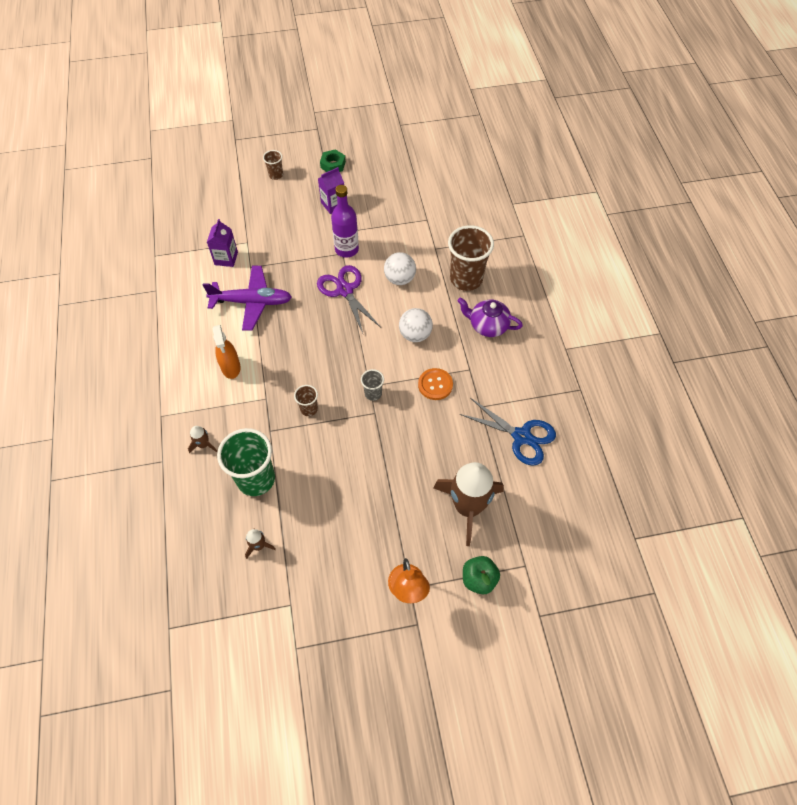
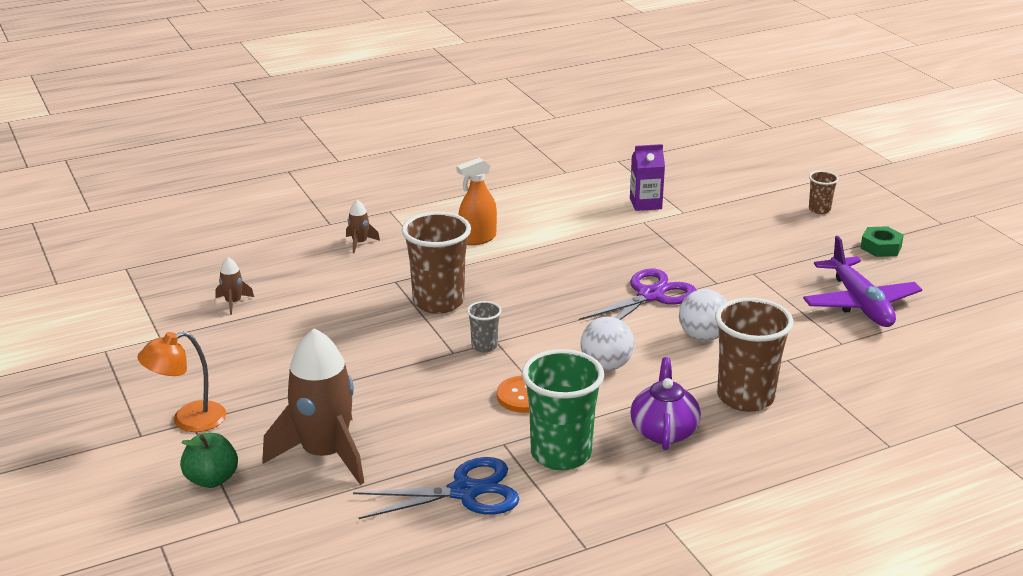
camera: 75 degrees right, 30 degrees down
(252, 302) = (586, 233): purple plane -> purple plane (860, 304)
(256, 479) = (323, 284): green cup -> green cup (561, 454)
(309, 409) = (438, 302): brown cup -> brown cup, size x2.08
(333, 204) = (803, 260): purple carton -> none
(346, 249) = (726, 285): purple bottle -> none
(521, 436) = (464, 492): blue scissors -> blue scissors turned 120 degrees counterclockwise

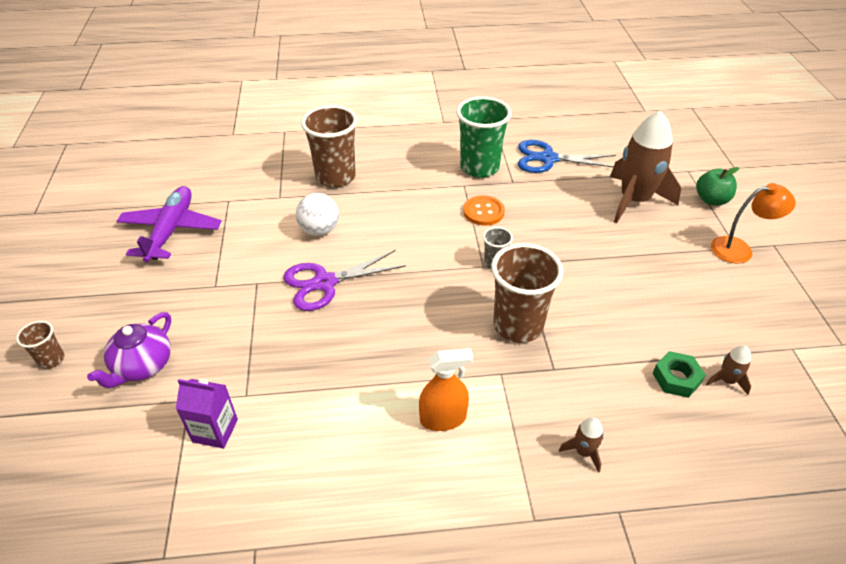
camera: 160 degrees left, 15 degrees up
(606, 365) = (410, 222): white ball -> none
(664, 431) = (406, 167): purple teapot -> purple teapot (142, 366)
(881, 247) = (71, 287): green nut -> green nut (676, 378)

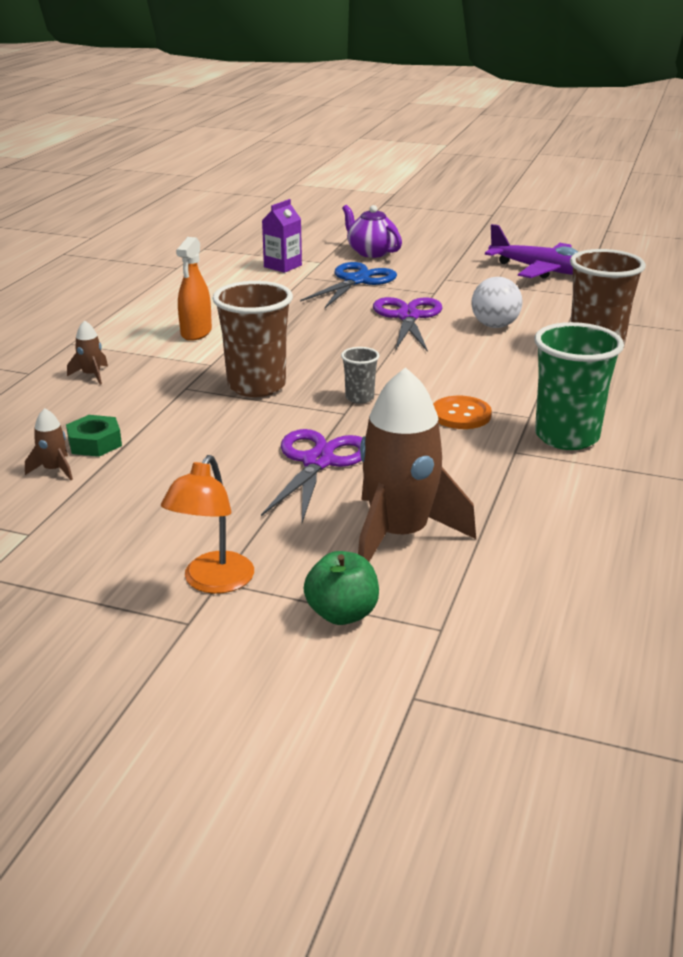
camera: 115 degrees right, 15 degrees down
(51, 360) = (407, 231): brown cup -> none
(548, 159) = (560, 497): blue scissors -> blue scissors (356, 281)
(594, 253) = (318, 462): none -> purple scissors

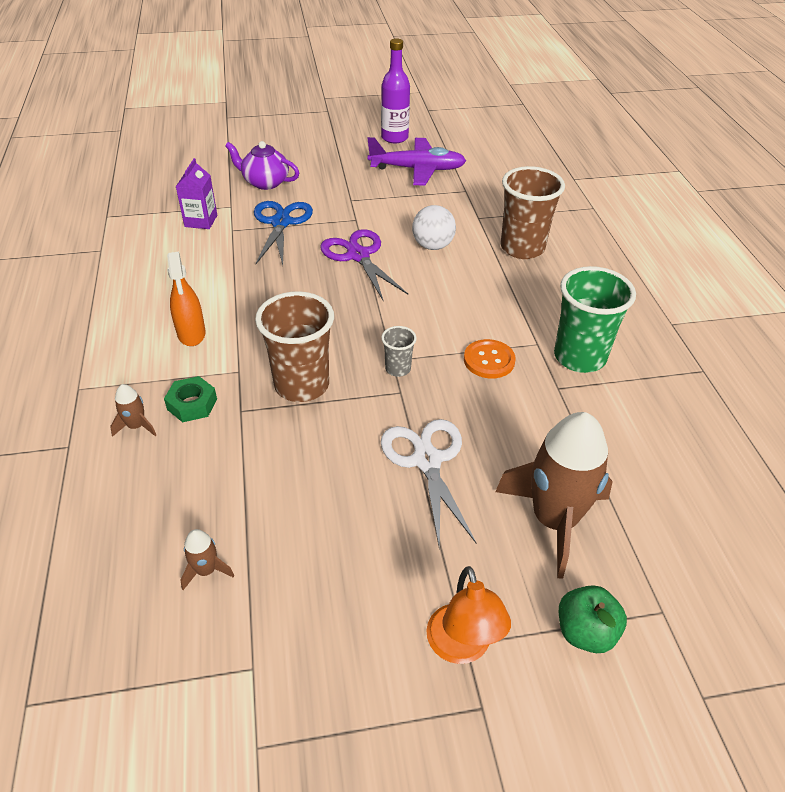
camera: 30 degrees left, 15 degrees up
(95, 443) = (215, 517): green nut -> green nut (192, 404)
(318, 462) = (427, 460): purple scissors -> white scissors
(543, 244) = (394, 138): none -> purple bottle

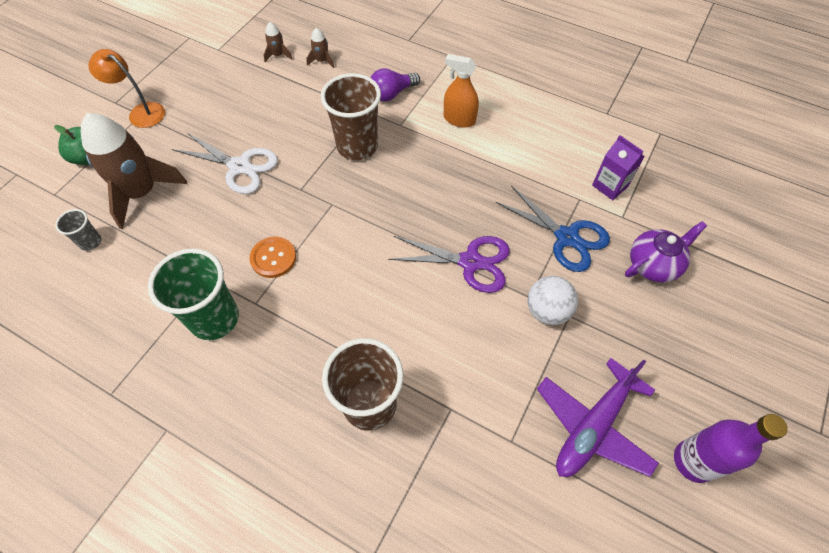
camera: 130 degrees right, 15 degrees up
(136, 426) = (397, 67): brown rocket -> brown rocket (322, 61)
(192, 404) = (392, 93): green nut -> purple light bulb
(398, 369) = (320, 201): grey cup -> grey cup (90, 242)
(432, 246) = (438, 328): white ball -> white ball (547, 310)

